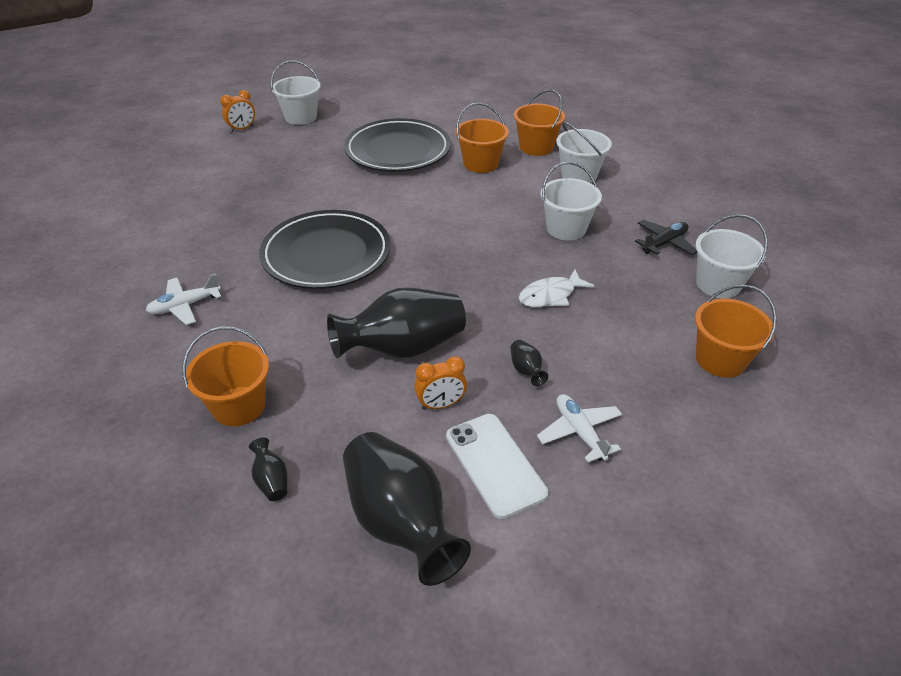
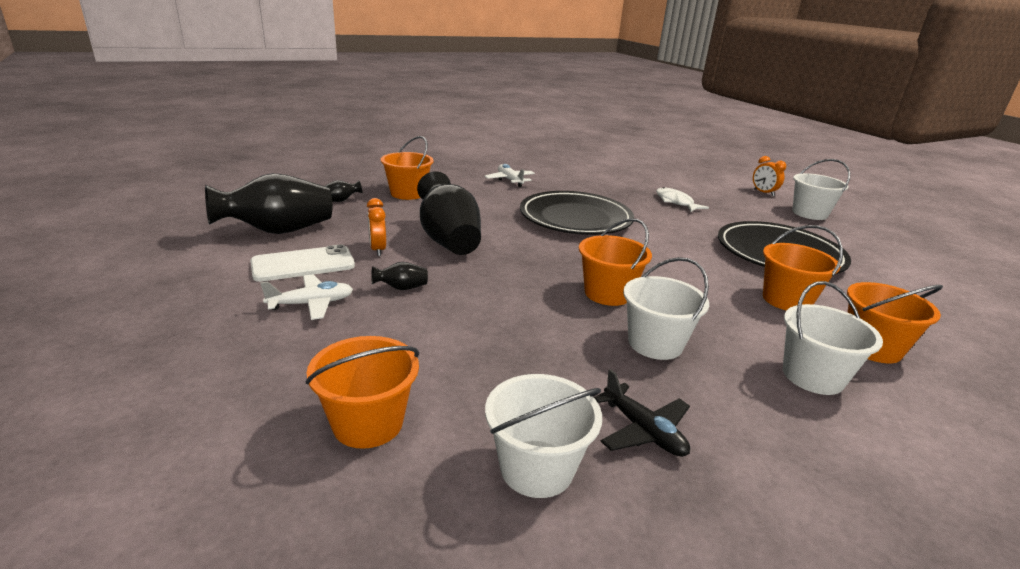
camera: 90 degrees right, 15 degrees down
(497, 244) = (607, 293): none -> orange bucket
(550, 295) = (514, 315): white fish -> white fish (675, 202)

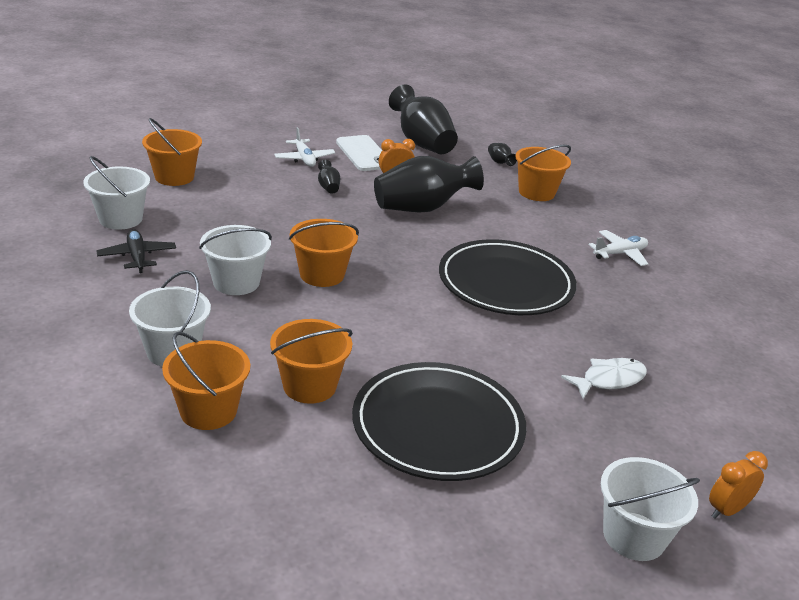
camera: 90 degrees right, 5 degrees up
(643, 431) = (137, 257): black plane -> black plane turned 105 degrees clockwise

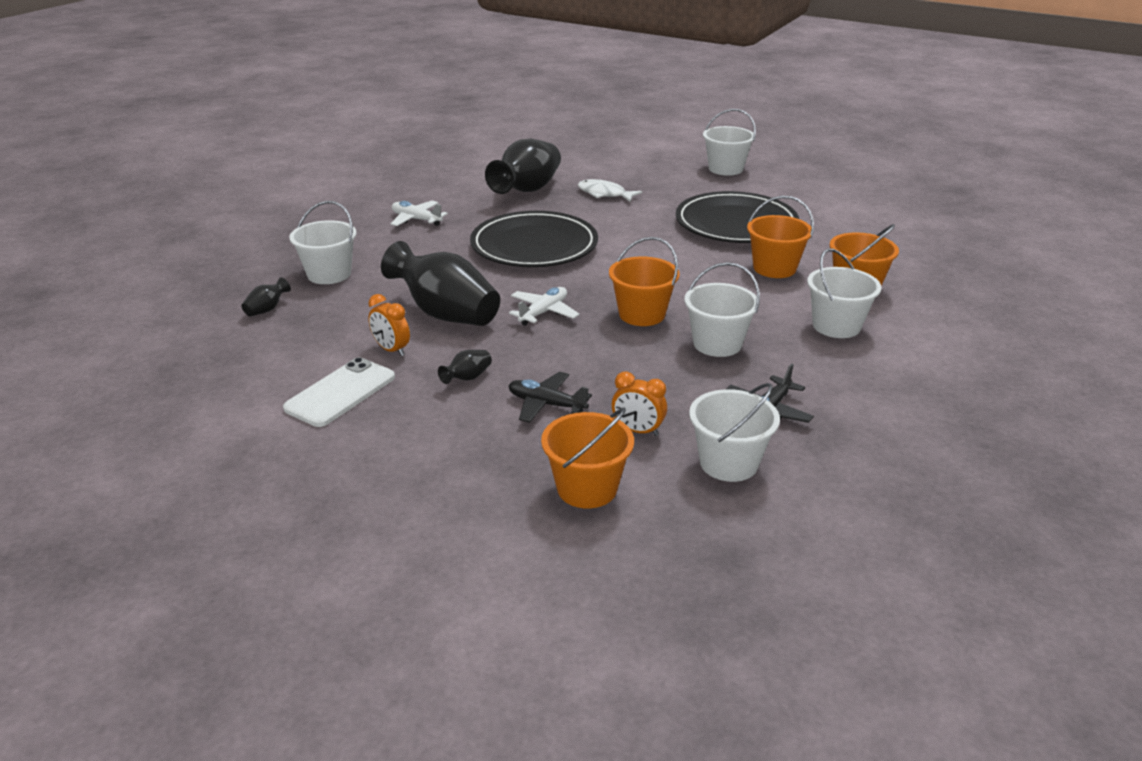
camera: 120 degrees left, 0 degrees up
(264, 196) = (546, 404): none -> black plane
(304, 159) = (408, 424): white plane -> white plane (543, 312)
(422, 143) = (256, 369): black vase -> black vase (527, 190)
(536, 192) = (329, 274): orange bucket -> white bucket
(727, 510) = (669, 155): orange clock -> orange clock (638, 431)

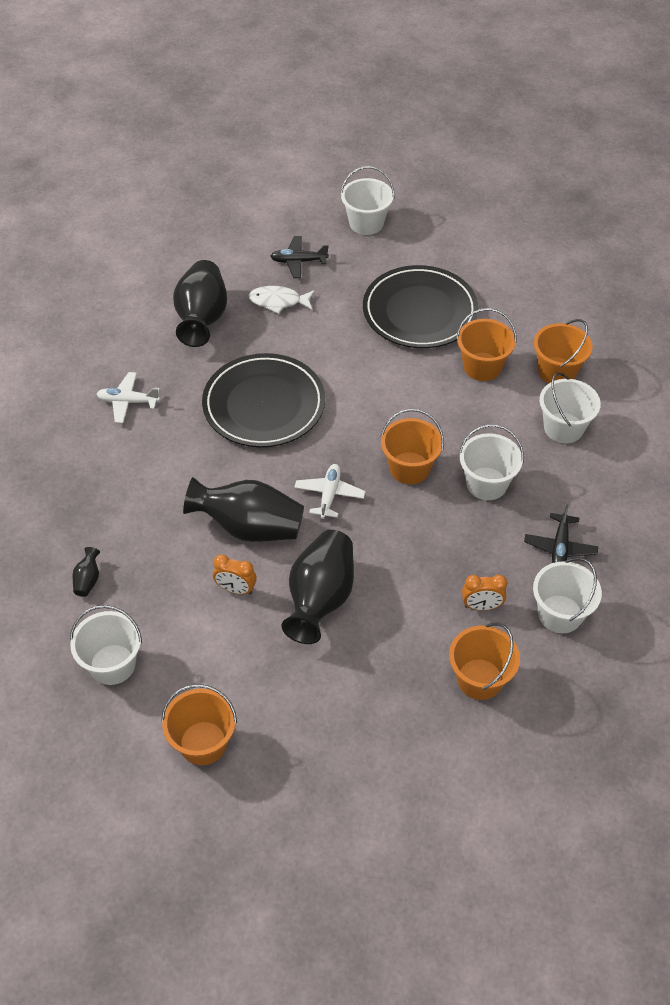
camera: 25 degrees left, 20 degrees up
(245, 446) = (203, 743): none -> orange bucket
(329, 274) = (106, 511): white bucket -> white bucket (112, 664)
(341, 393) = (232, 655): white phone -> none
(467, 378) = (320, 598): black vase -> black vase, size x2.44
(546, 404) = (399, 604): black plane -> black plane (298, 261)

